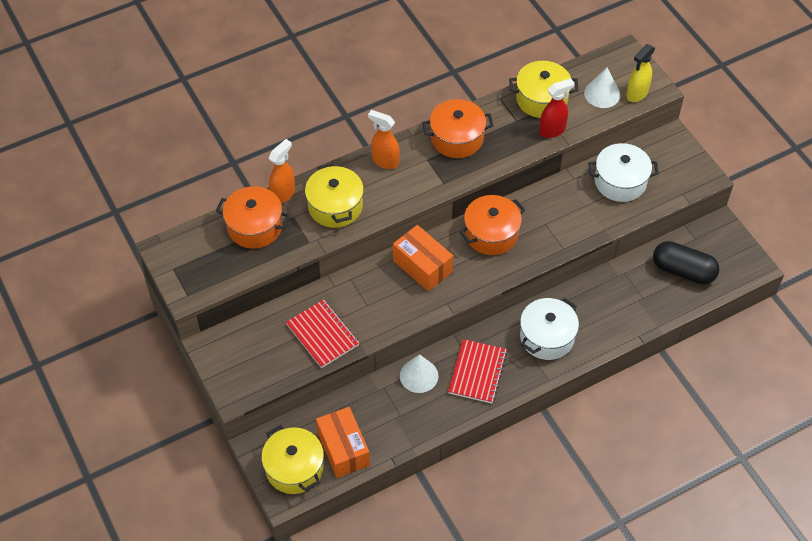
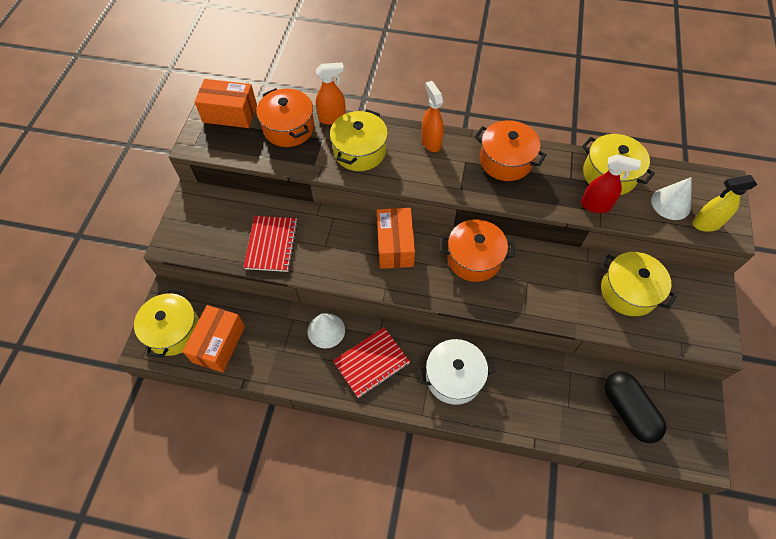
camera: 40 degrees right, 5 degrees up
(188, 248) = (230, 113): none -> orange box
(620, 181) = (628, 291): white pot -> yellow pot

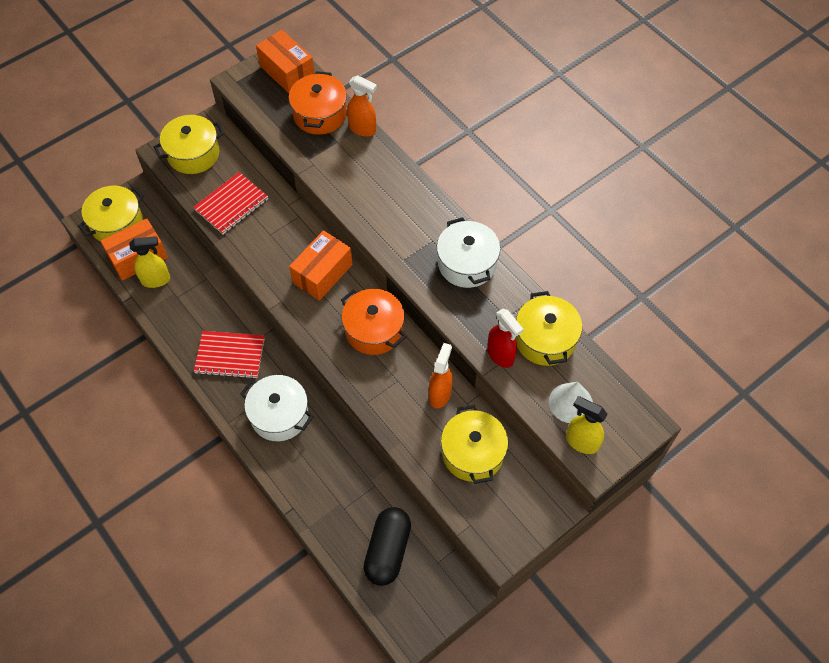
camera: 40 degrees right, 0 degrees up
(252, 350) = (156, 280): none -> yellow spray bottle
(326, 330) = (221, 306): white cone -> none
(359, 151) = (355, 172): yellow pot -> yellow pot (193, 154)
(431, 142) = (421, 204): orange spray bottle -> orange spray bottle (440, 394)
(505, 161) = (467, 263): orange pot -> white pot

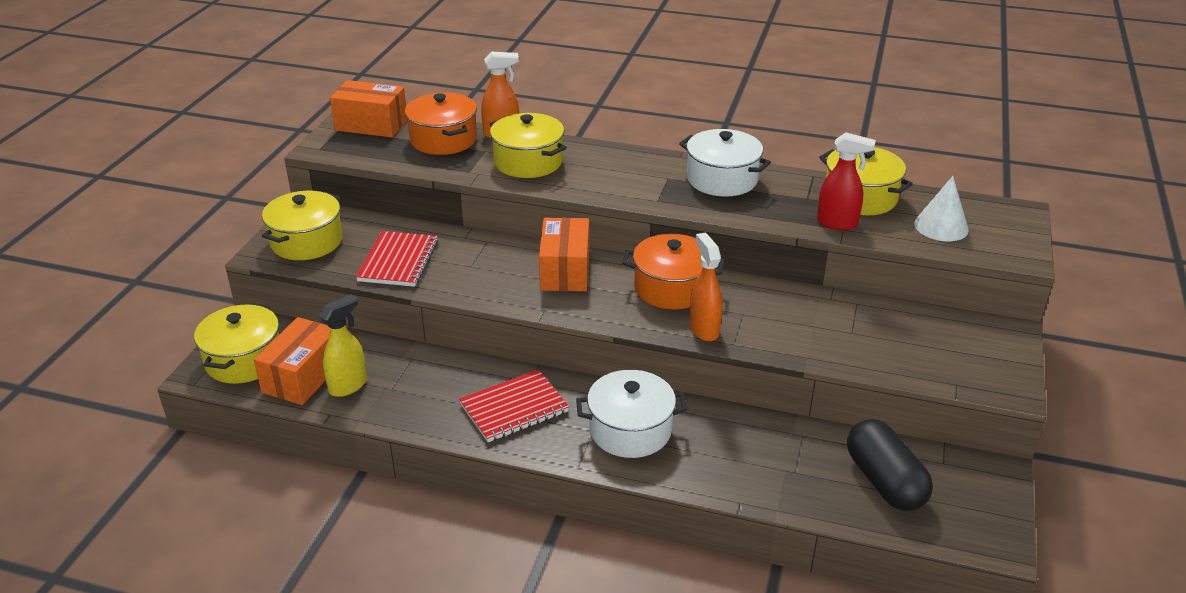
camera: 35 degrees left, 25 degrees down
(440, 394) = (797, 304): orange spray bottle -> orange spray bottle (704, 329)
(472, 453) = (885, 331): yellow pot -> yellow pot (528, 162)
(581, 442) = (987, 246): yellow spray bottle -> none

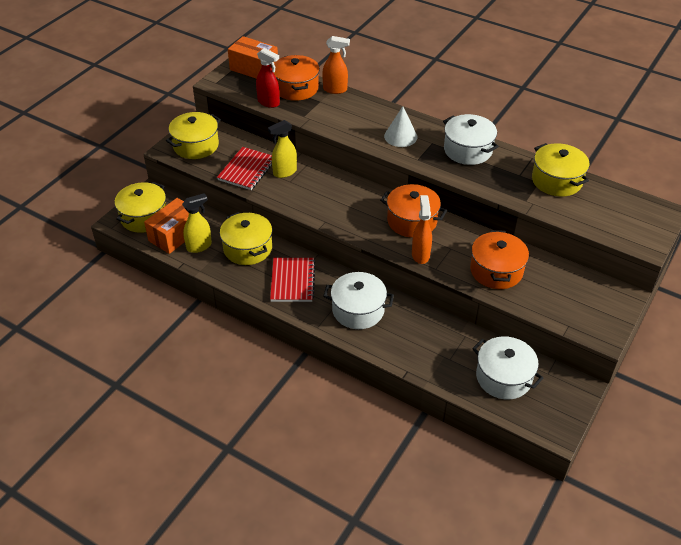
camera: 15 degrees right, 10 degrees up
(457, 255) = (284, 172): none -> yellow spray bottle
(514, 408) = (292, 281): red notebook -> red notebook turned 75 degrees counterclockwise
(528, 162) = (344, 115): yellow pot -> yellow pot (247, 248)
(565, 271) = (348, 196): orange box -> none
(821, 331) = (496, 270): none -> orange pot
(837, 223) = (530, 198): red spray bottle -> red spray bottle (269, 102)
(884, 481) = (503, 377): black capsule -> white pot
(941, 226) = (602, 213): white cone -> white cone (400, 136)

